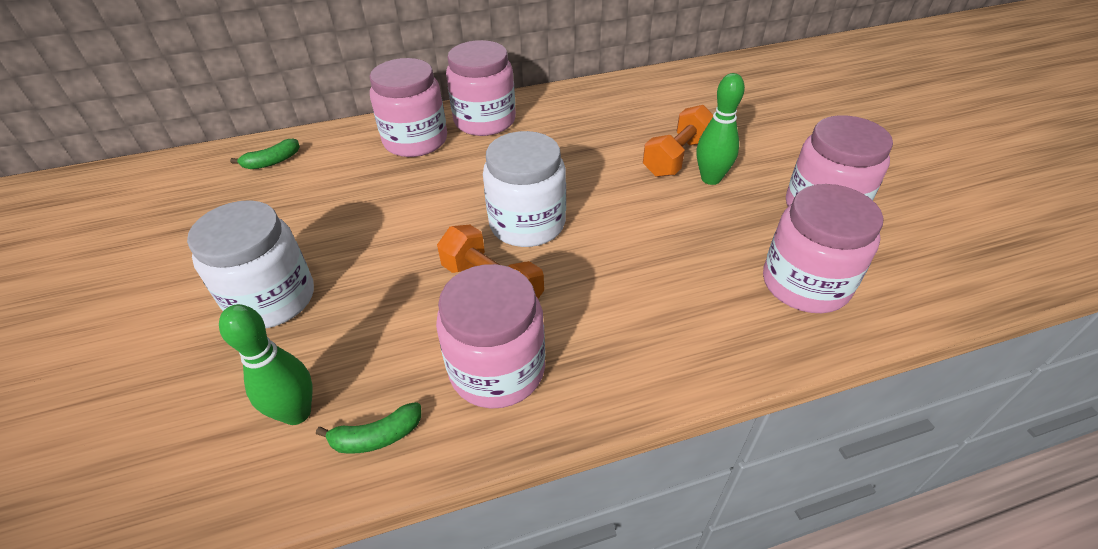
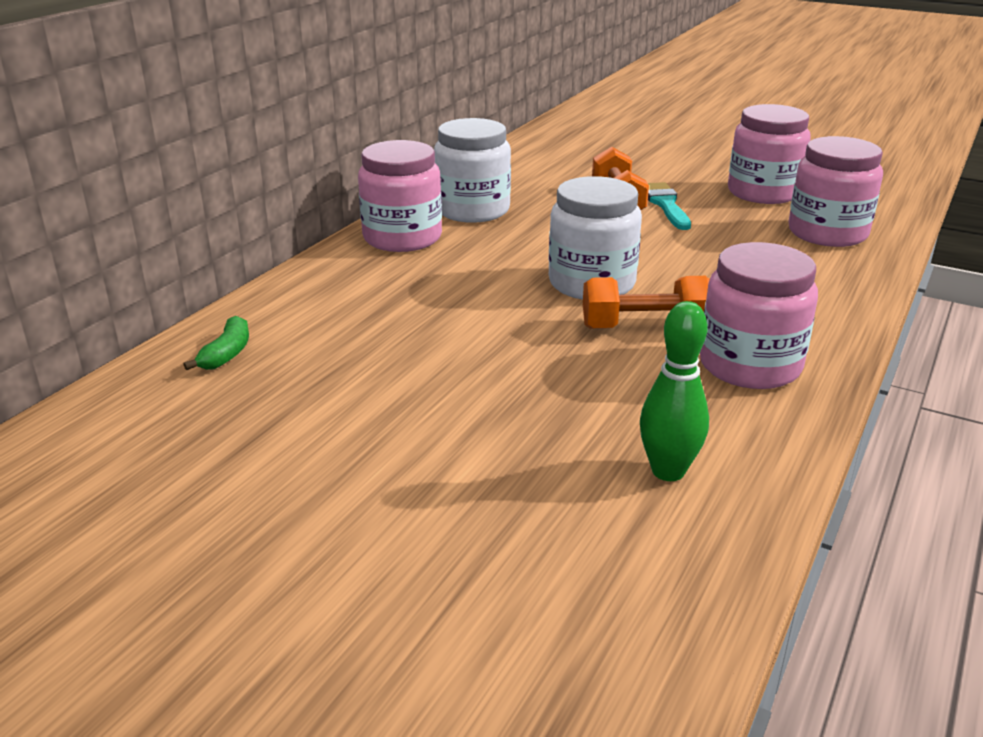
camera: 45 degrees left, 15 degrees down
(272, 299) = (479, 431): white jar -> white jar (473, 210)
(377, 436) = (752, 443): green banana -> none
(415, 140) = (362, 276): pink jar -> none
(711, 179) = (665, 205): green bowling pin -> turquoise brush

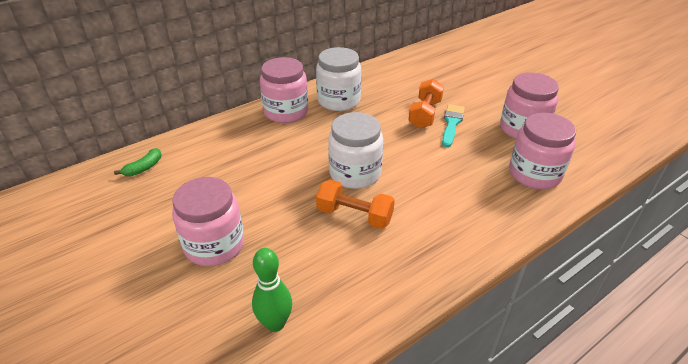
camera: 25 degrees right, 10 degrees up
(749, 365) = (388, 264): pink jar -> pink jar (214, 245)

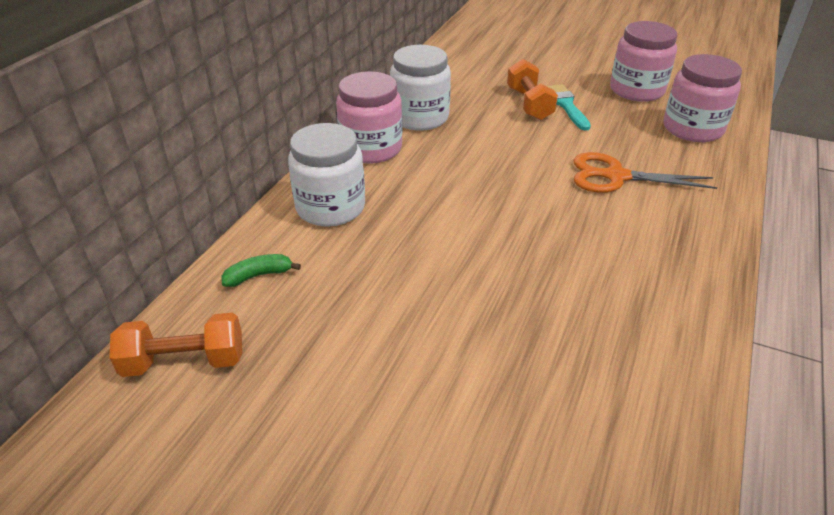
camera: 30 degrees left, 0 degrees up
(144, 168) = (258, 275): green banana -> green banana turned 120 degrees counterclockwise
(214, 245) = (460, 324): pink jar -> none
(275, 323) = (624, 373): green bowling pin -> none
(354, 215) = (576, 230): orange dumbbell -> orange dumbbell (184, 361)
(355, 173) = (527, 188): white jar -> white jar (330, 207)
(428, 188) = (616, 176): none -> orange scissors

